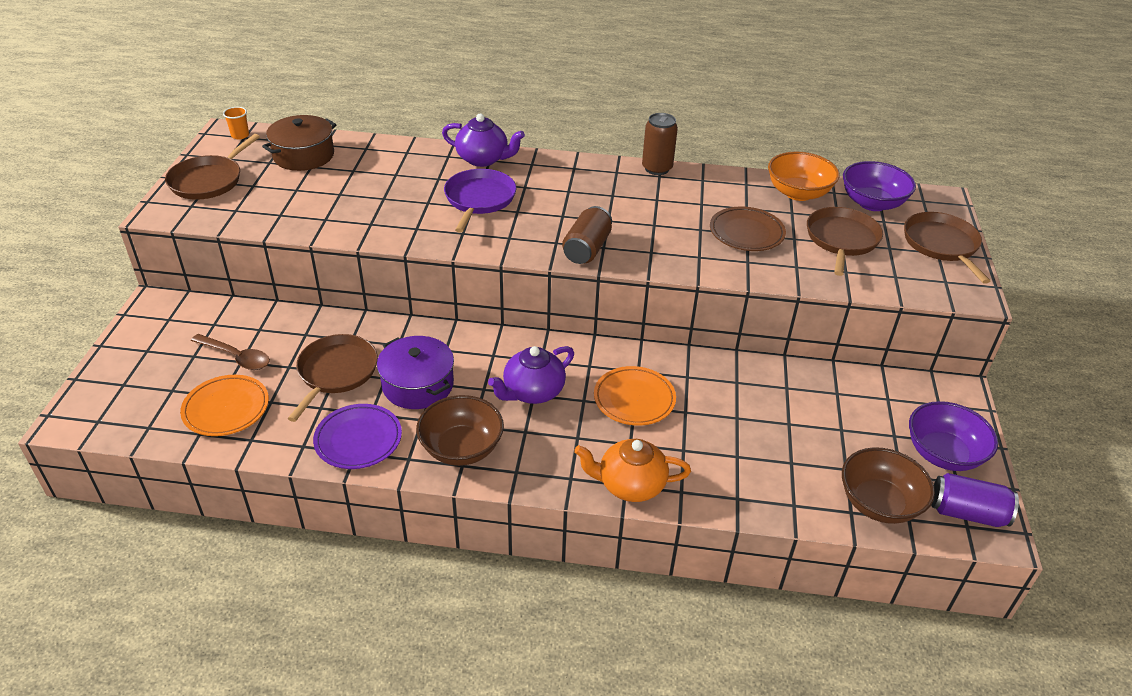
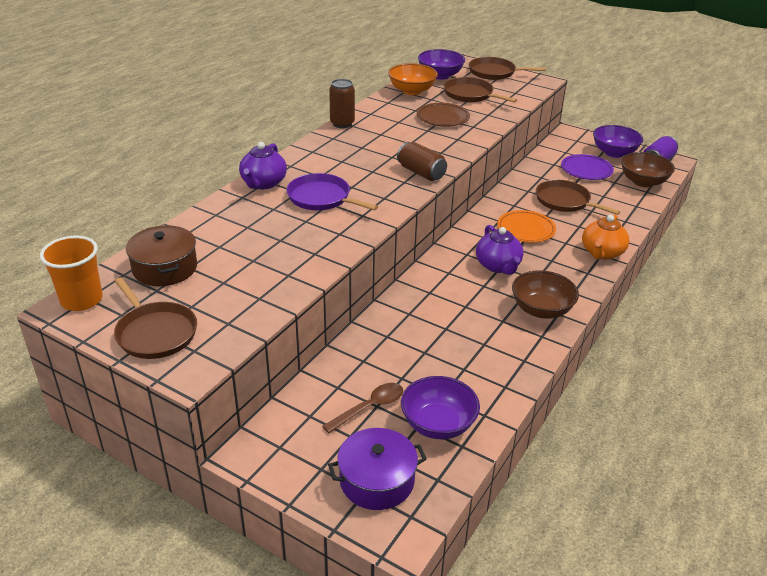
camera: 65 degrees left, 5 degrees down
(226, 409) = (438, 424): orange plate -> purple bowl
(240, 135) = (81, 300): orange cup -> orange cup, size x2.03
(336, 372) = (425, 353): brown pan -> brown pan (565, 201)
(358, 440) = (511, 356): purple plate -> purple plate (586, 170)
(418, 385) = (463, 314): purple pot -> purple pot (377, 480)
(483, 159) = (263, 183): purple teapot -> purple teapot turned 150 degrees clockwise

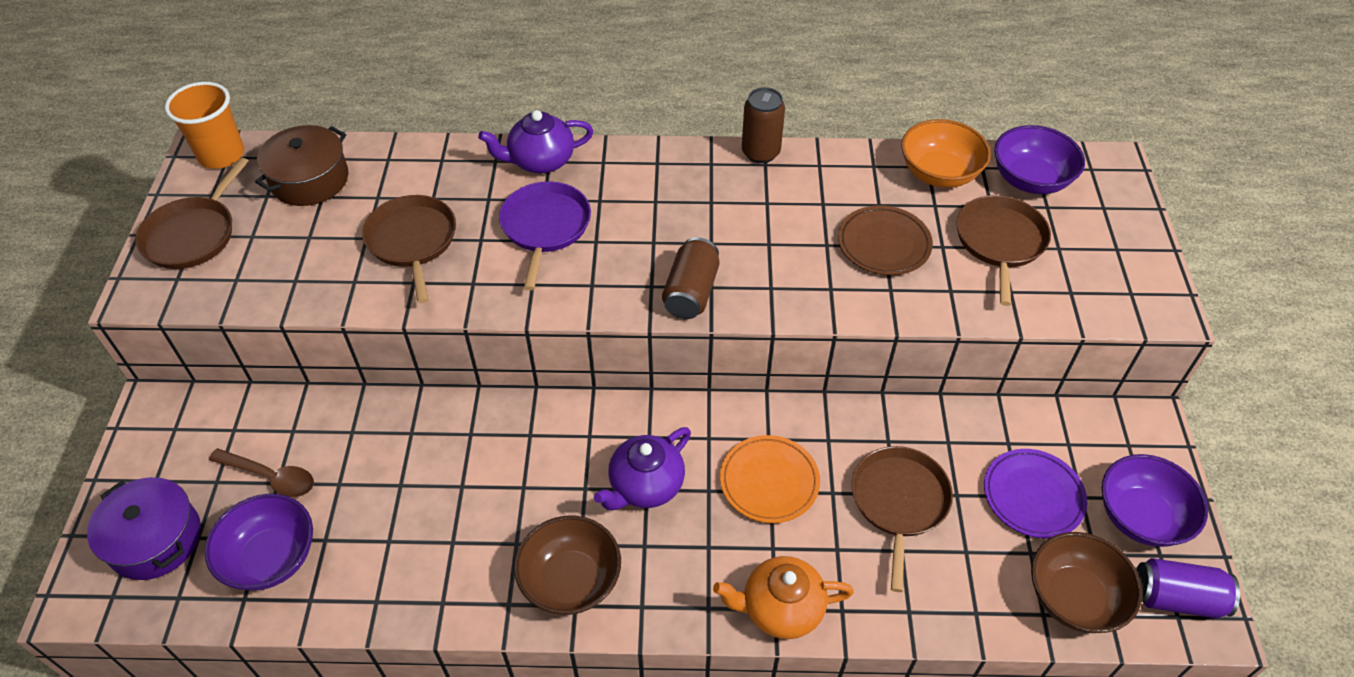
camera: 60 degrees right, 15 degrees up
(494, 72) = (1120, 237): brown pan -> brown pan (412, 241)

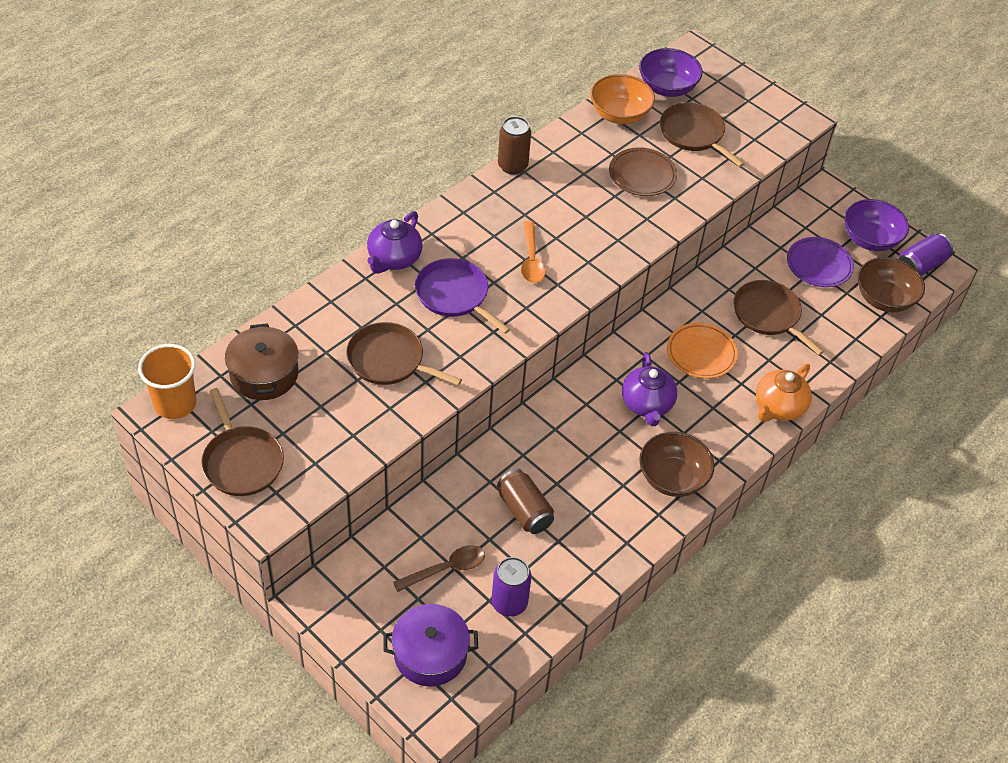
camera: 50 degrees left, 0 degrees up
(271, 558) = (509, 603): purple bowl -> purple can
(658, 246) = (531, 260): none -> orange spoon
(691, 292) = (582, 272): brown can -> brown can (524, 511)

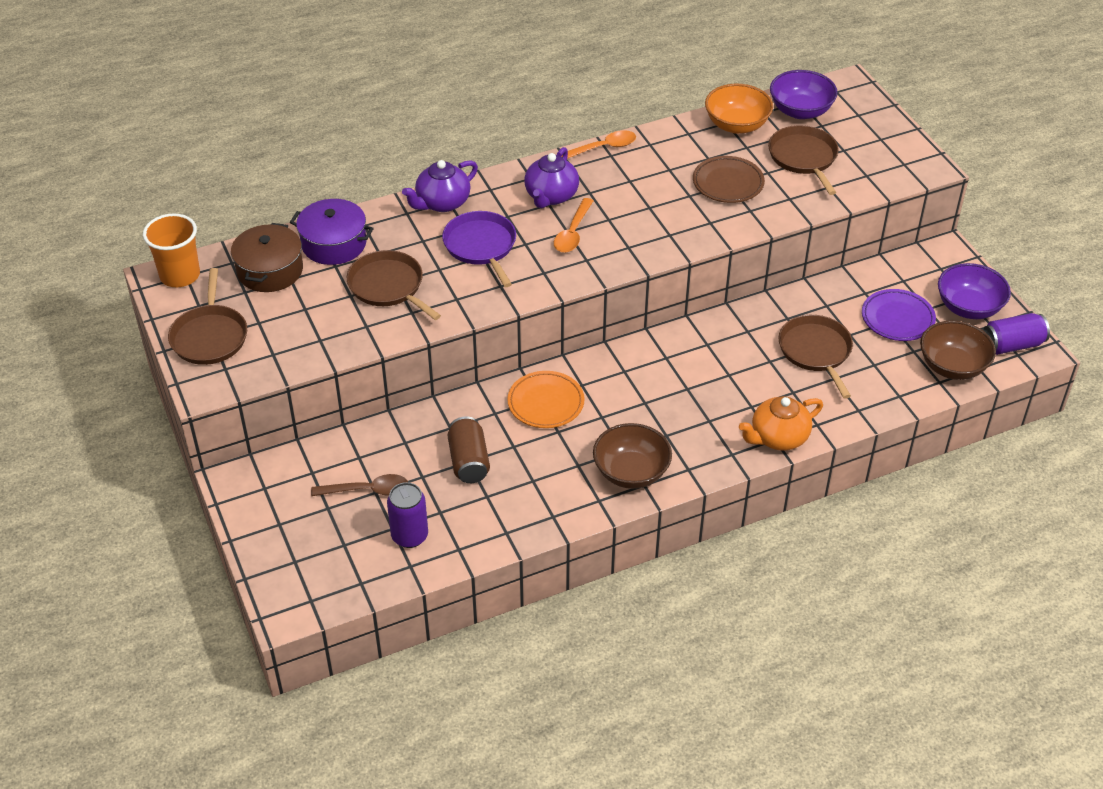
camera: 25 degrees right, 5 degrees down
(430, 654) = (312, 557): purple pot -> purple pot (334, 244)
(512, 166) = (602, 148): brown can -> orange spoon
(647, 404) = (642, 400): purple teapot -> purple teapot (551, 196)
(701, 353) = (724, 369): orange plate -> orange plate (545, 403)

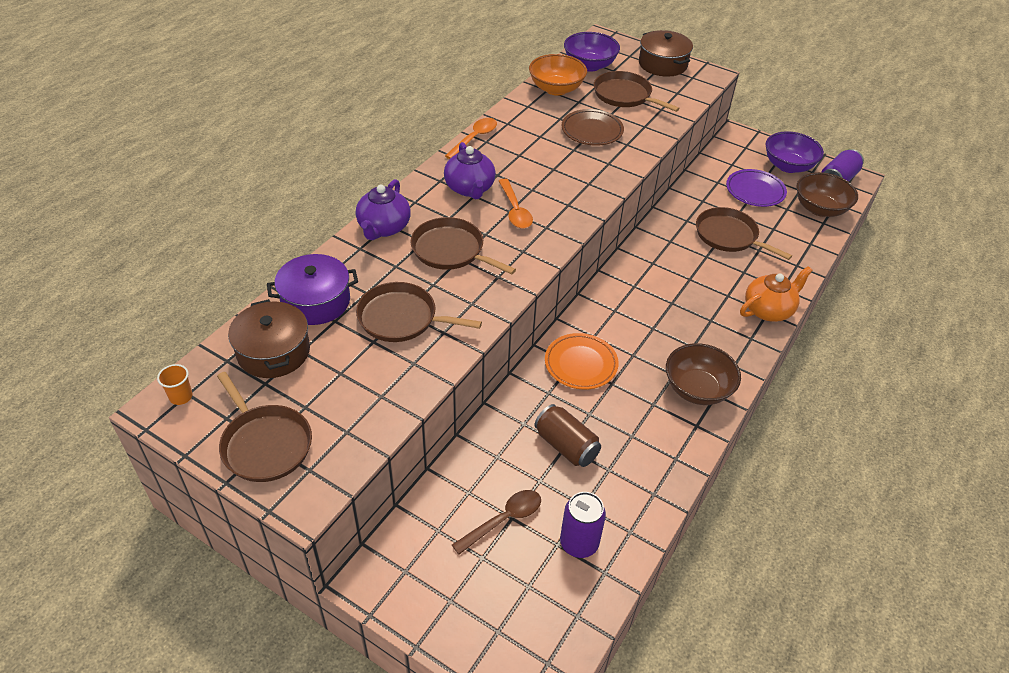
camera: 35 degrees left, 0 degrees up
(180, 275) = (181, 397): orange cup -> orange cup, size x0.49
(481, 246) = (451, 250): purple pan -> brown pan
(778, 437) = (768, 310): orange teapot -> orange teapot turned 150 degrees counterclockwise
(886, 137) = (662, 64): none -> brown pot

